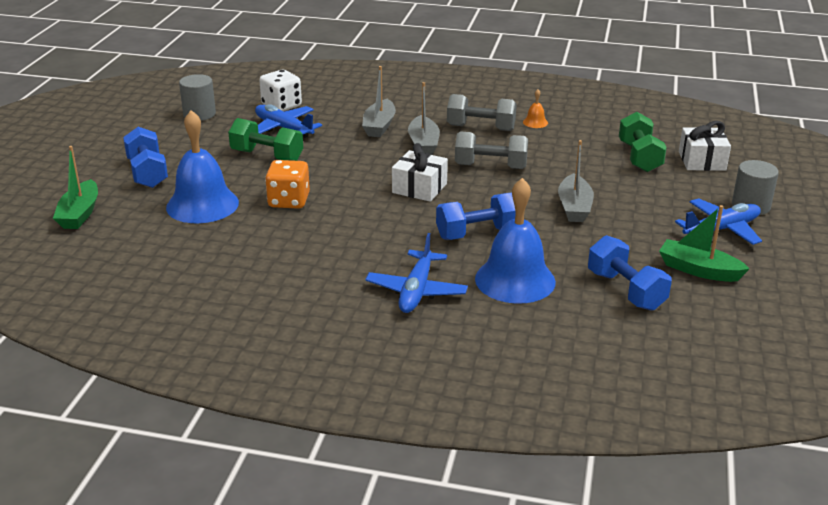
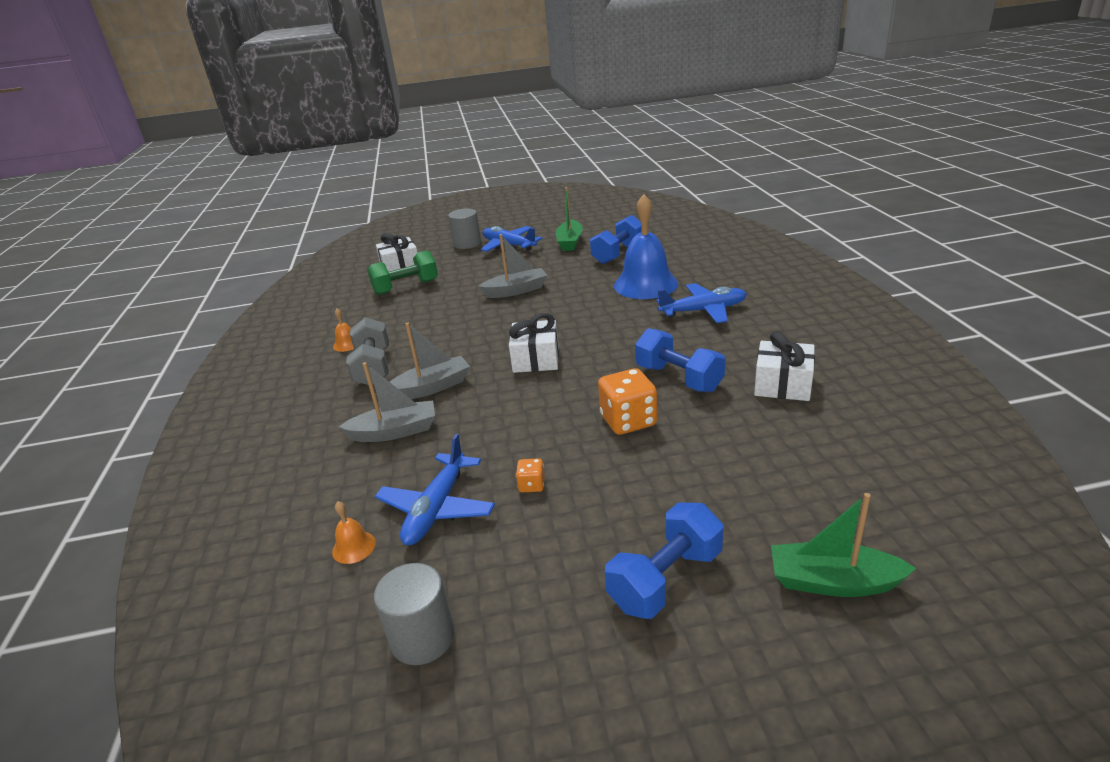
camera: 110 degrees left, 0 degrees up
(80, 214) = (833, 582): green boat -> green boat turned 150 degrees counterclockwise
(202, 205) = (695, 478): blue bell -> none
(249, 277) = (782, 385): none -> white gift
(267, 156) = (532, 485): green dumbbell -> orange dice
(281, 106) = (354, 547): white dice -> orange bell
(477, 233) = (594, 313): blue dumbbell -> blue dumbbell (678, 378)
(490, 166) = (464, 339): grey dumbbell -> none

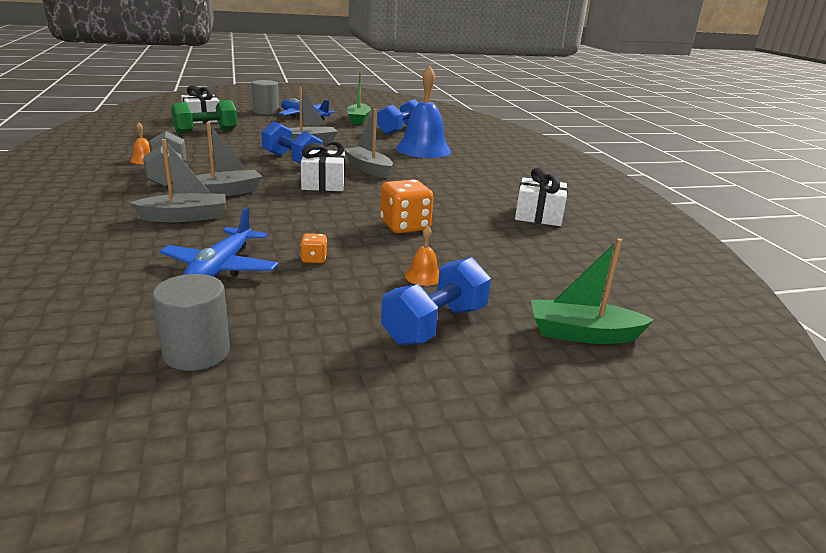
camera: 10 degrees left, 5 degrees down
(354, 547) = (133, 288): orange bell -> orange bell (423, 276)
(584, 328) = (368, 169): none -> grey boat
(678, 378) = (450, 205): blue dumbbell -> blue dumbbell (292, 161)
(703, 310) = (472, 168): blue plane -> none

